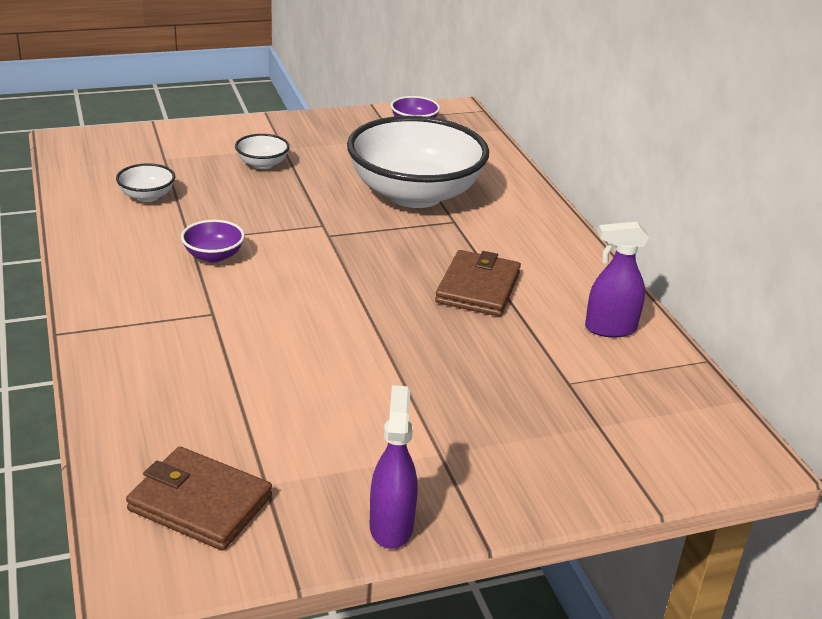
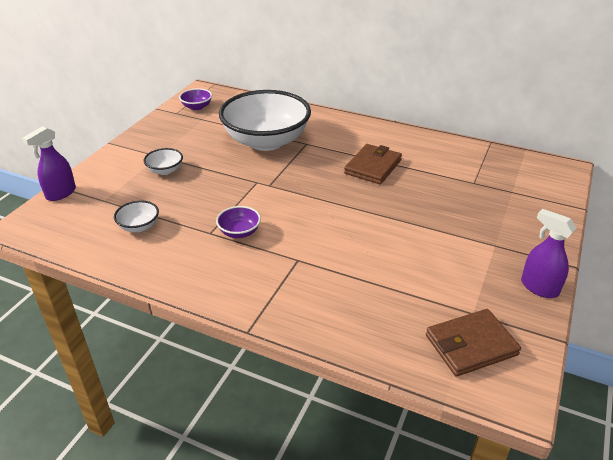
camera: 45 degrees left, 5 degrees up
(478, 288) = (373, 167): brown wallet -> brown wallet turned 60 degrees clockwise
(610, 328) = (444, 151): purple spray bottle -> purple spray bottle (60, 193)

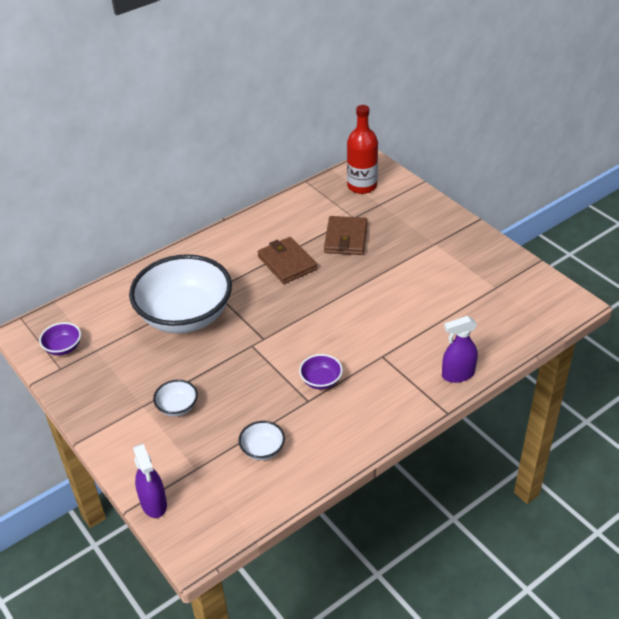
camera: 60 degrees left, 5 degrees up
(471, 345) = (523, 302): brown wallet -> brown wallet (346, 238)
(524, 173) = (362, 186): none -> red bottle
(539, 287) = (489, 245): purple spray bottle -> purple spray bottle (457, 374)

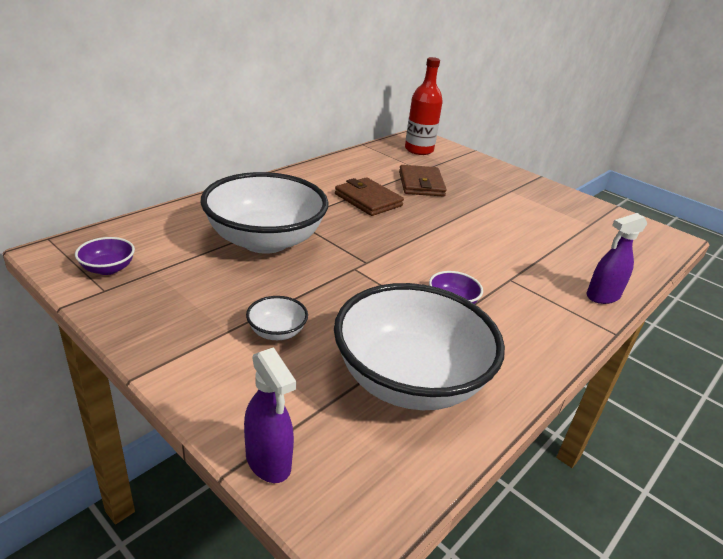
camera: 15 degrees left, 10 degrees down
(262, 449) = (409, 380): white bowl -> white bowl, size x2.50

